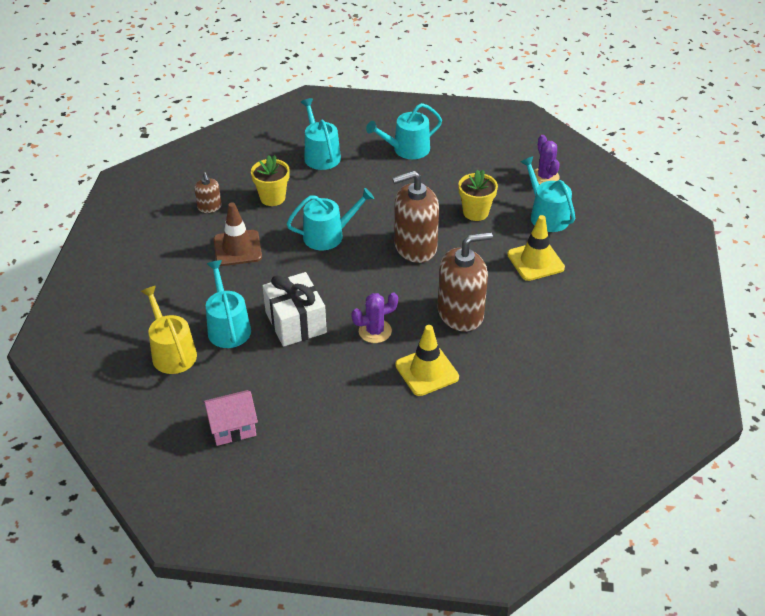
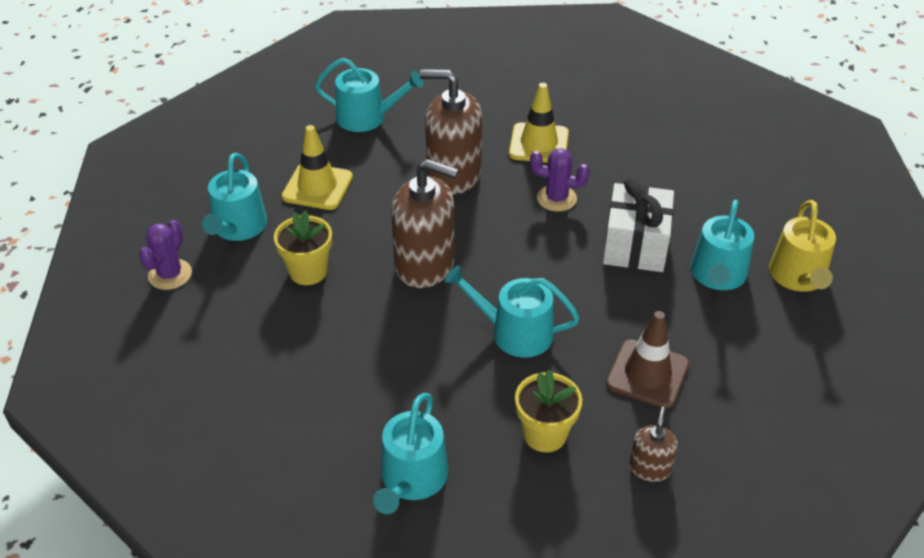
camera: 145 degrees left, 0 degrees up
(233, 428) = (764, 179): pink house -> none
(407, 149) = (280, 416): turquoise watering can -> turquoise watering can (367, 117)

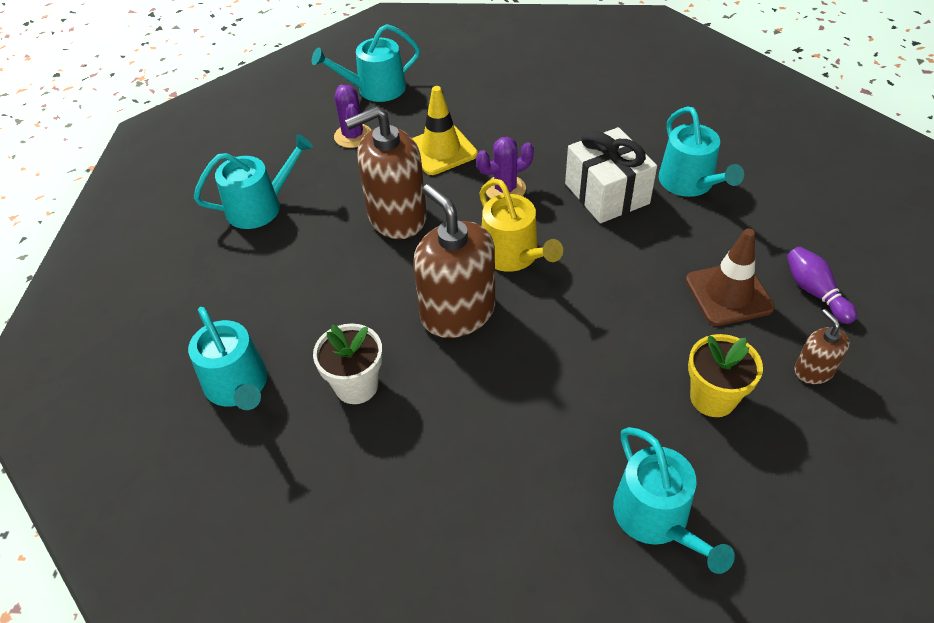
camera: 35 degrees left, 5 degrees up
(170, 275) = (214, 480): purple cactus -> purple cactus (353, 136)
(308, 272) = (356, 386): yellow flower pot -> white flower pot
(317, 187) = (279, 298): yellow traffic cone -> none
(425, 265) = (458, 312): brown soap dispenser -> brown soap dispenser turned 105 degrees counterclockwise
(514, 332) = (595, 325): turquoise watering can -> turquoise watering can (375, 89)
(724, 416) = (814, 292): none -> purple bowling pin
(798, 277) = (743, 152): yellow watering can -> yellow watering can (513, 255)

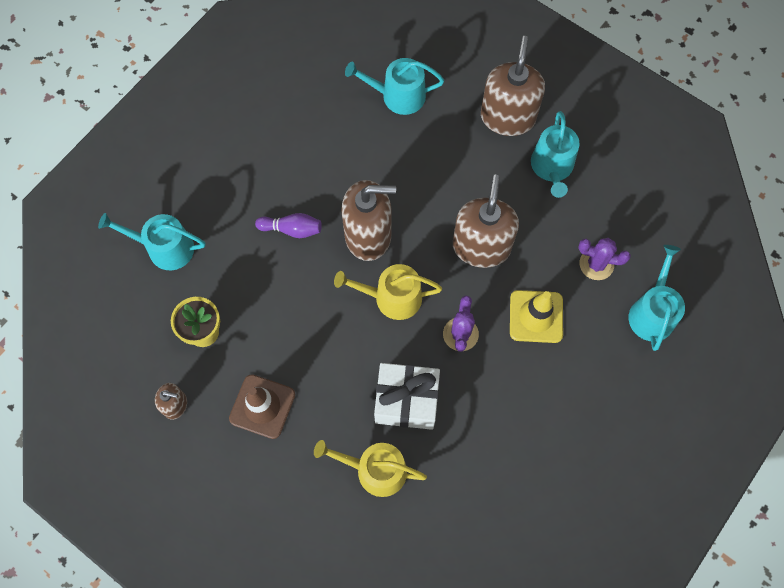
camera: 120 degrees right, 20 degrees up
(212, 268) = (508, 117): none -> brown soap dispenser
(356, 386) = (353, 153): white flower pot -> none
(690, 183) = (375, 470): turquoise watering can -> yellow watering can
(814, 292) = (223, 463): purple bowling pin -> purple bowling pin (292, 229)

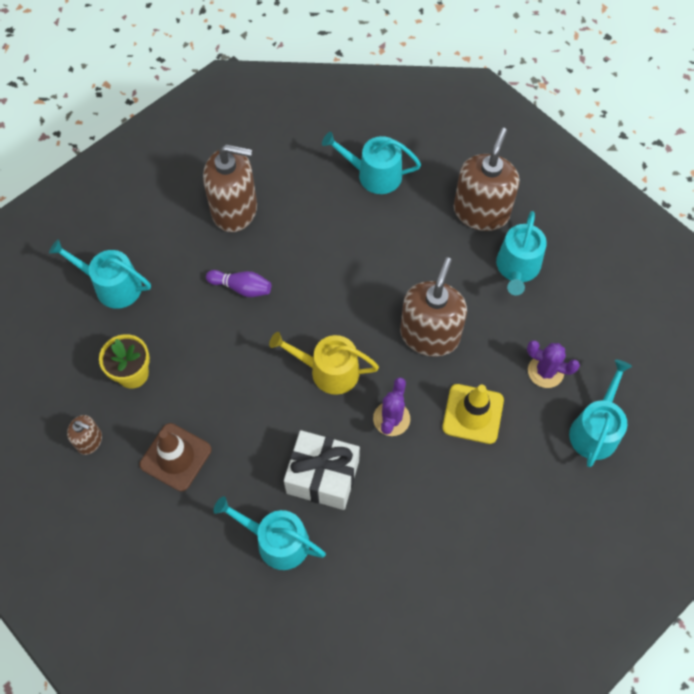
camera: 10 degrees right, 5 degrees down
(368, 235) = (317, 305): brown soap dispenser -> brown soap dispenser (234, 209)
(375, 470) = (276, 541): yellow watering can -> turquoise watering can

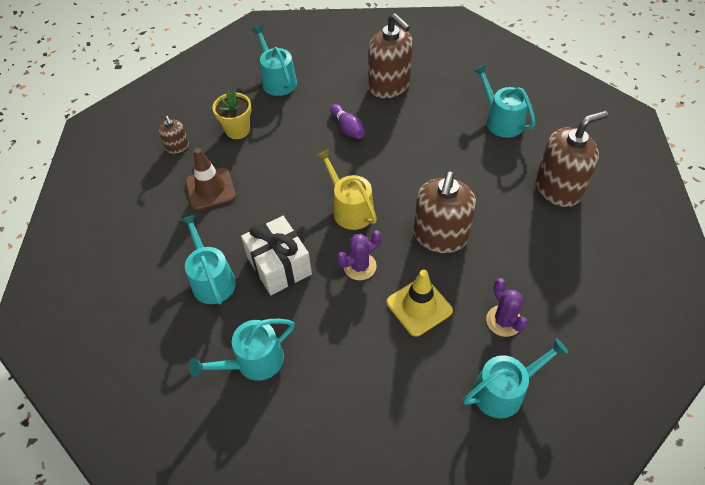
camera: 45 degrees right, 10 degrees down
(429, 335) = (440, 236): brown soap dispenser -> brown soap dispenser turned 135 degrees clockwise
(517, 268) = (550, 240): turquoise watering can -> turquoise watering can (254, 361)

